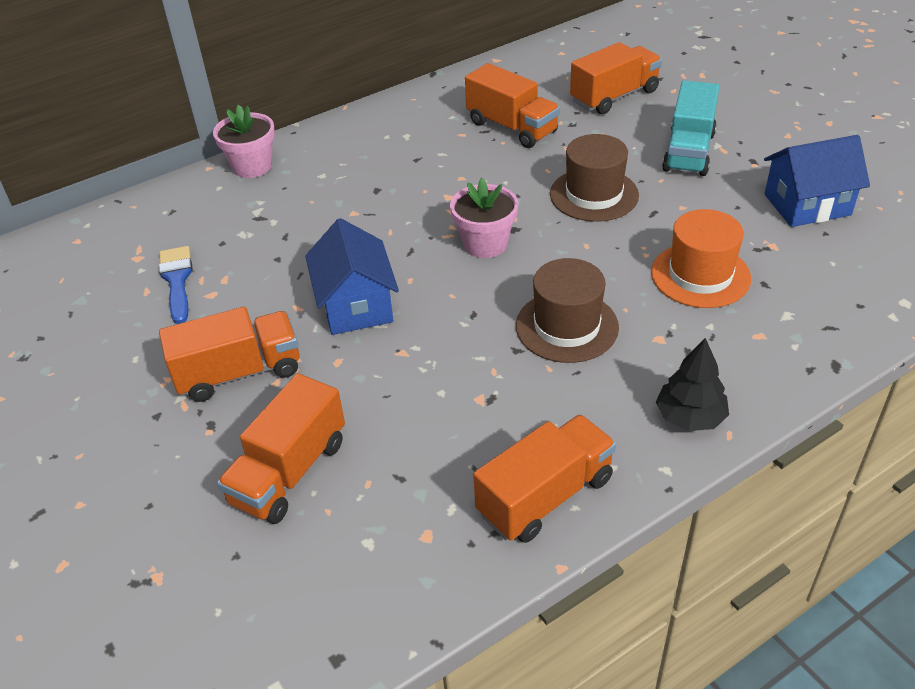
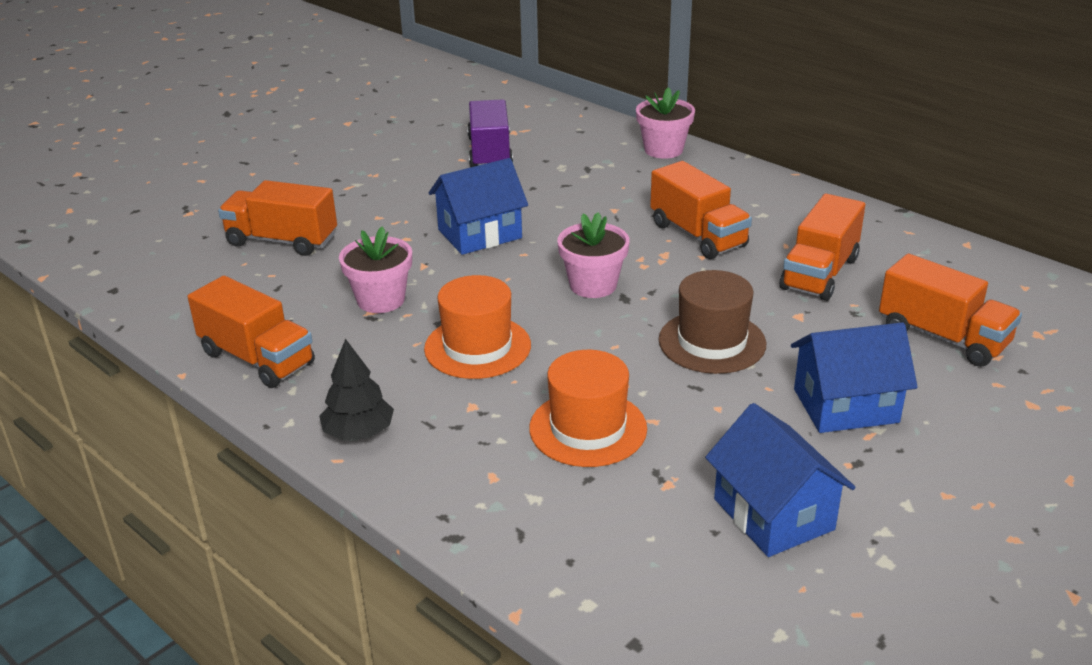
camera: 75 degrees right, 10 degrees down
(177, 280) = (490, 153): blue brush -> purple truck
(239, 373) = (386, 200): orange truck -> orange truck (698, 235)
(459, 389) = (381, 300): none -> pink flower pot
(567, 326) = (477, 347): brown hat -> orange hat
(688, 152) = (845, 406): turquoise truck -> blue house

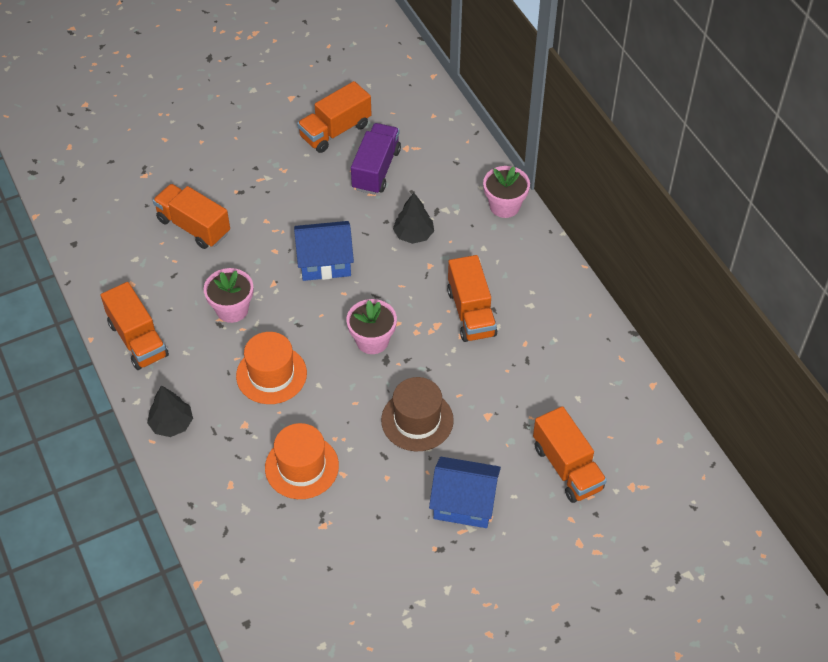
camera: 20 degrees right, 20 degrees up
(574, 191) = (413, 234): none -> black tree
(773, 514) = (368, 568): blue house -> none
(819, 273) = (528, 380): orange truck -> orange truck (335, 131)

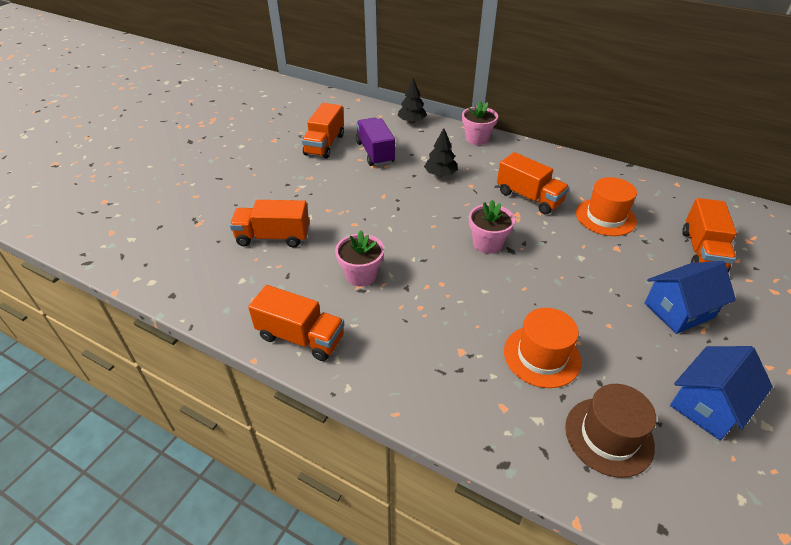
camera: 35 degrees left, 10 degrees down
(171, 424) = (399, 388): black tree -> black tree (412, 121)
(271, 374) = (441, 303): orange hat -> orange hat (605, 217)
(325, 262) = (399, 214): blue house -> blue house (708, 405)
(417, 420) = (579, 275): brown hat -> brown hat (609, 436)
(567, 467) = (702, 251): orange truck -> orange truck turned 75 degrees clockwise

